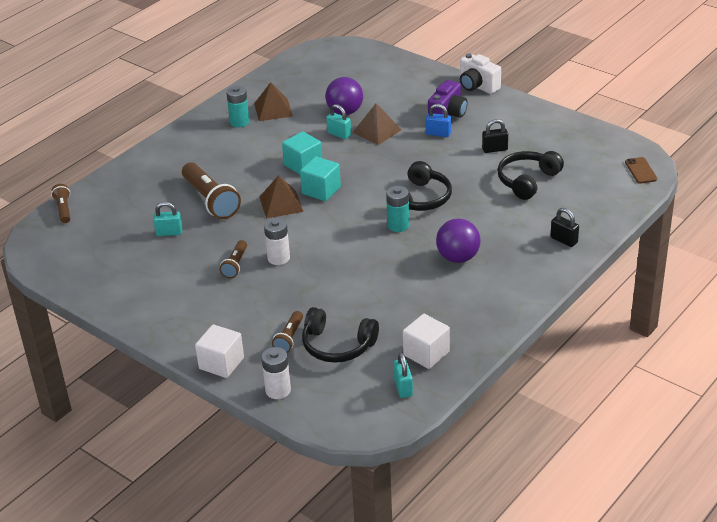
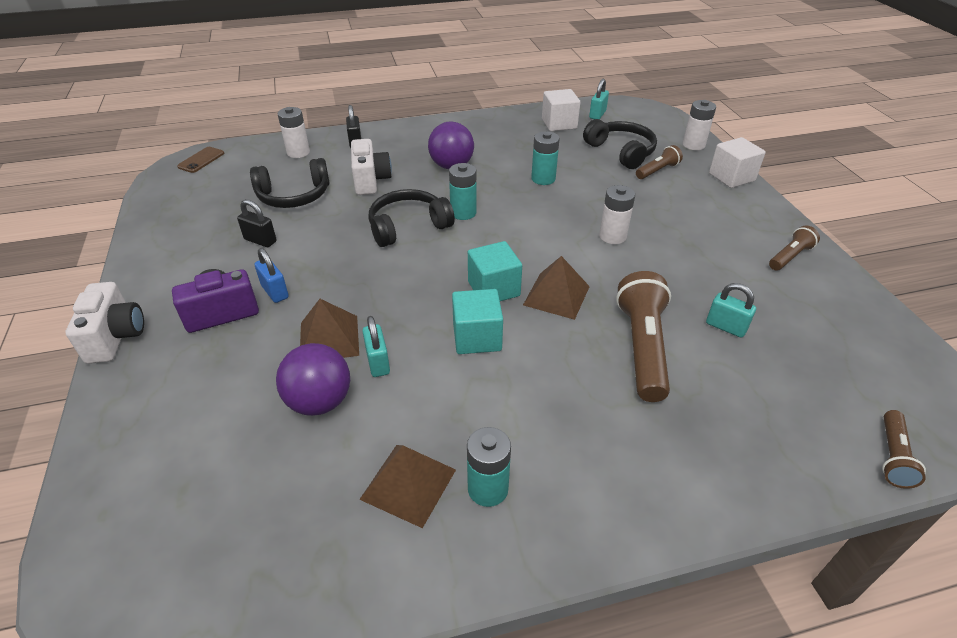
camera: 145 degrees left, 5 degrees up
(235, 265) = (664, 250): brown flashlight -> brown flashlight (790, 257)
(374, 282) = (543, 179): none -> turquoise battery
(496, 216) = (370, 181): none -> white camera
(588, 210) = (298, 152): none -> white battery

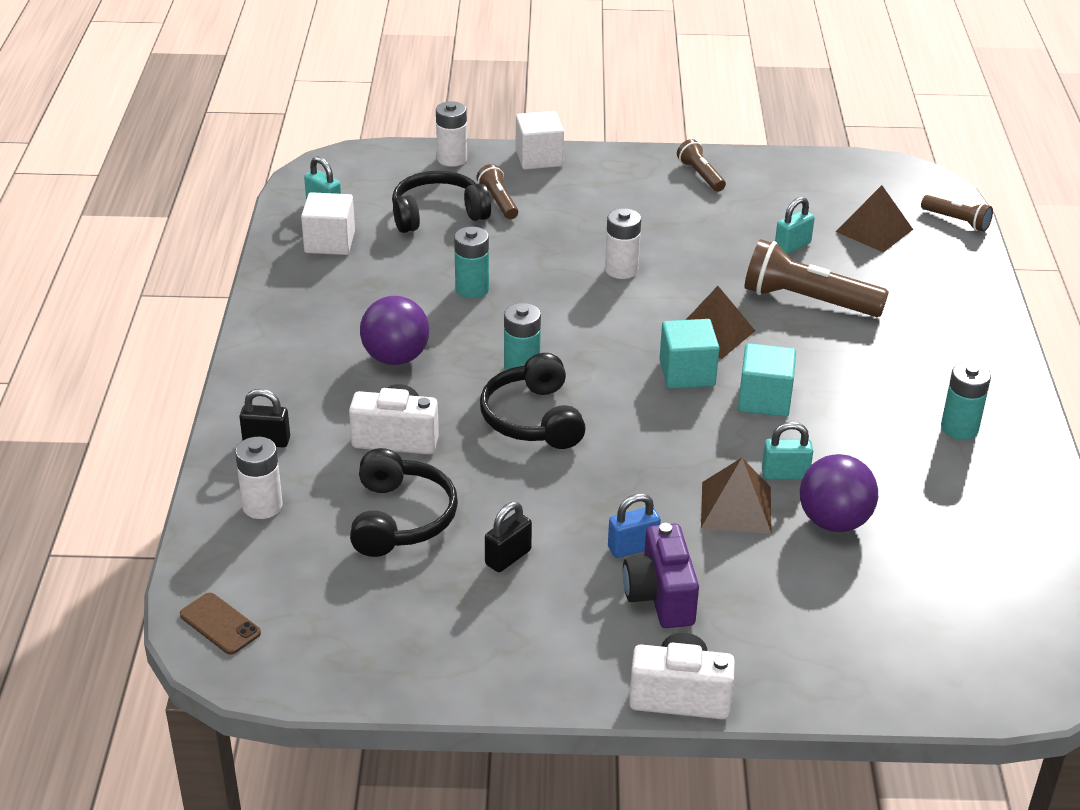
camera: 75 degrees left, 5 degrees down
(408, 484) = (948, 473): brown pyramid -> brown pyramid (874, 230)

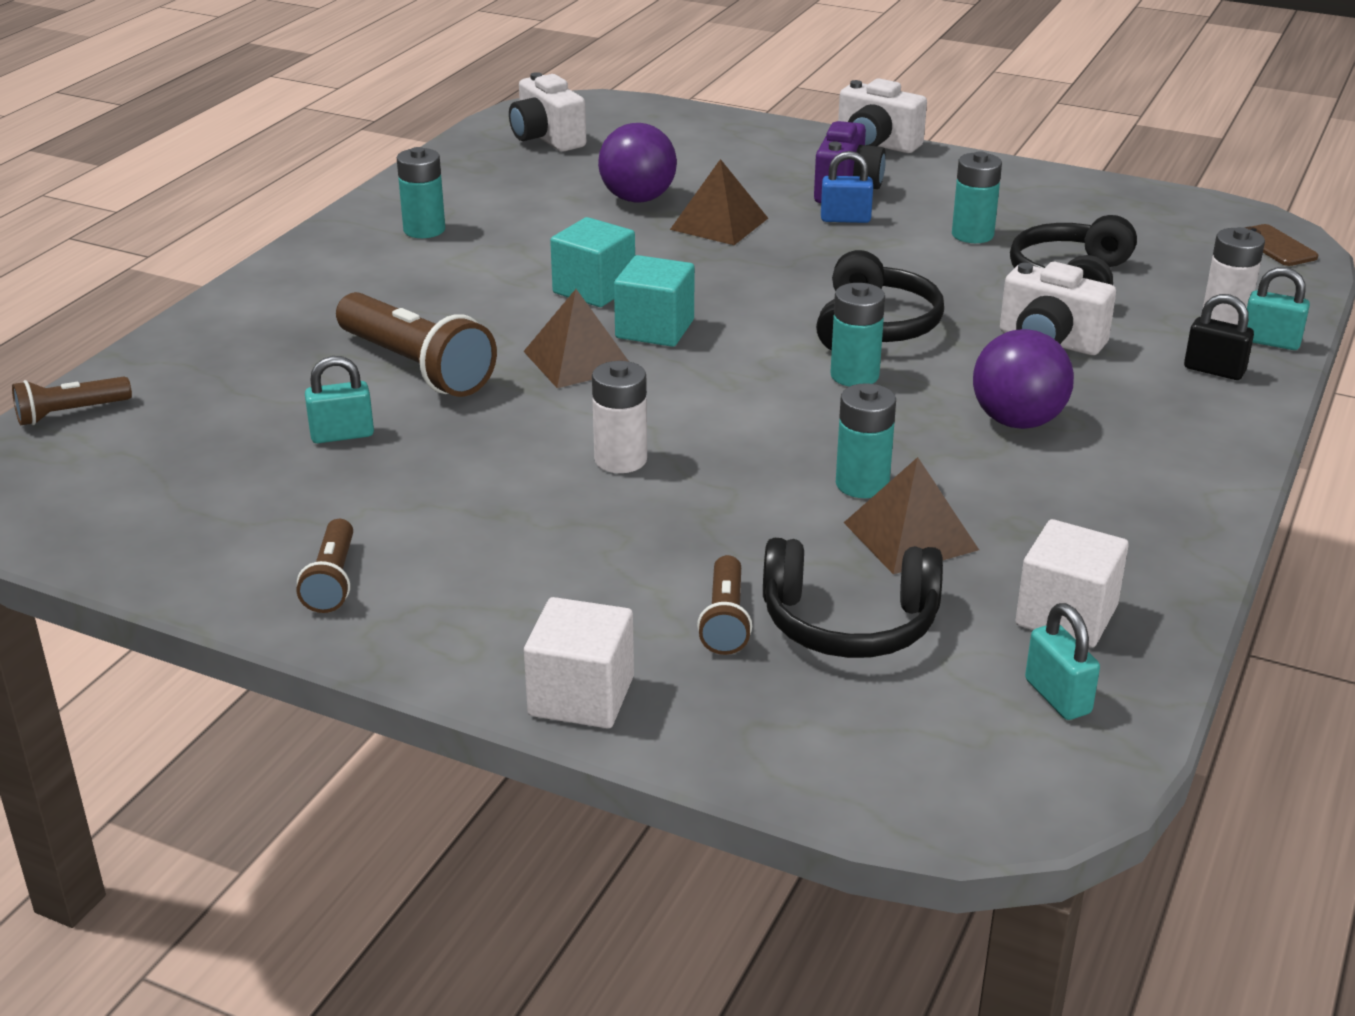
camera: 155 degrees left, 5 degrees down
(452, 159) = (754, 742): white battery -> none
(508, 557) = (972, 235): black padlock -> turquoise battery
(785, 474) = (644, 234): turquoise padlock -> turquoise padlock (1270, 342)
(874, 230) = (199, 428): brown pyramid -> brown pyramid (910, 536)
(957, 221) = (70, 413): brown flashlight -> brown flashlight turned 90 degrees counterclockwise
(1011, 595) = (546, 139): none -> white camera

